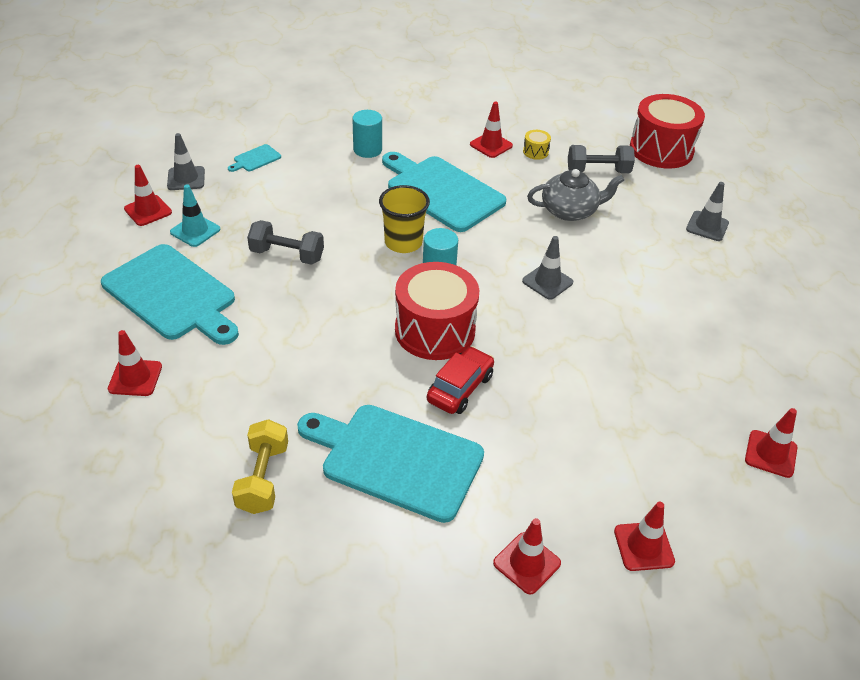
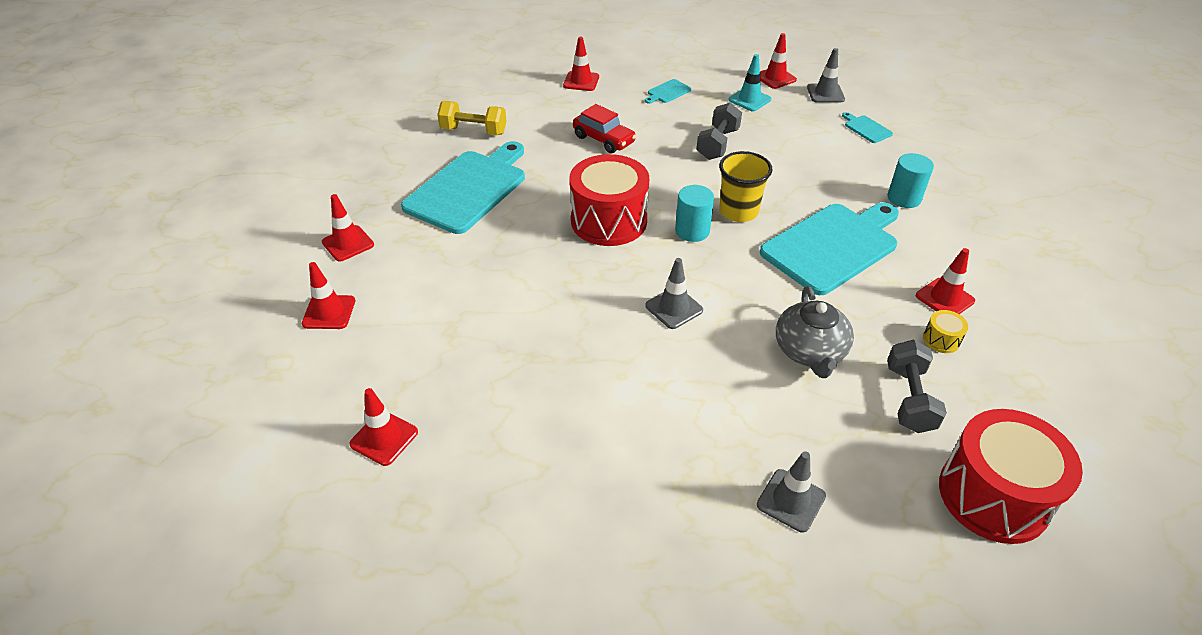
camera: 100 degrees right, 0 degrees up
(172, 295) = (667, 92): turquoise cutting board -> turquoise cutting board, size x0.40
(460, 388) = (534, 229): red car -> red car (604, 139)

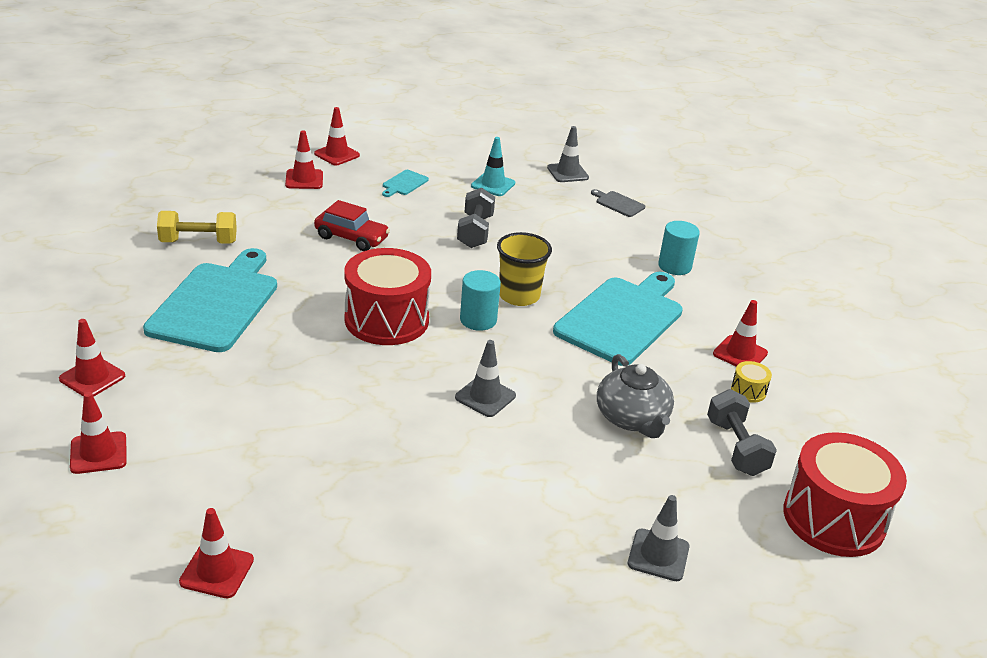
camera: 20 degrees left, 10 degrees down
(775, 78) = (512, 161): red traffic cone -> red traffic cone (337, 154)
(866, 128) = (618, 203): turquoise cutting board -> grey cutting board

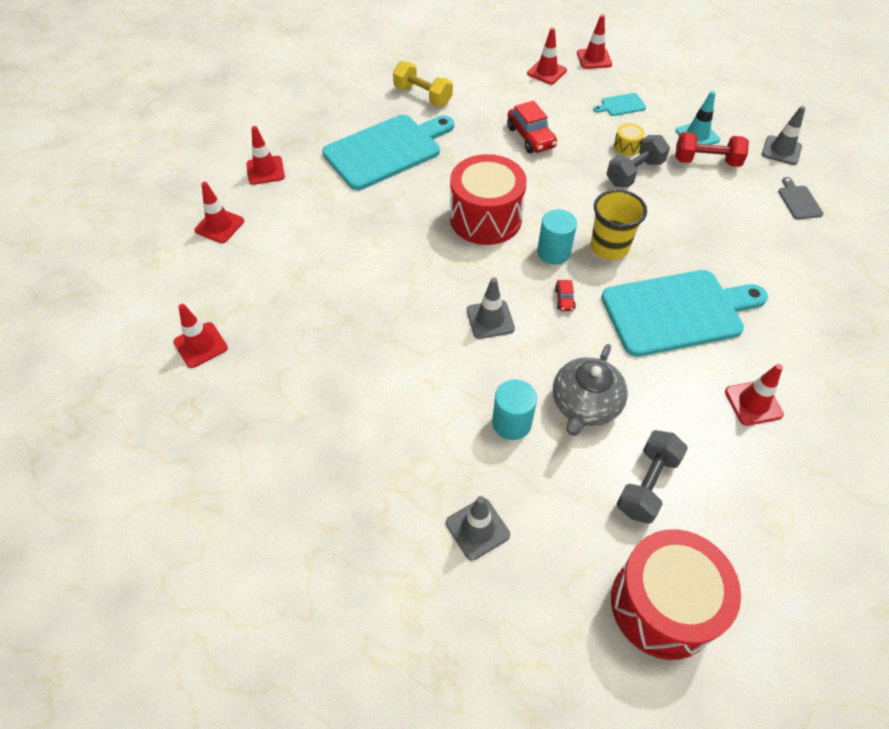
camera: 45 degrees right, 20 degrees up
(521, 201) = (706, 161): none -> red dumbbell
(528, 351) = (564, 299): none -> red car
(674, 266) = (785, 287): turquoise cylinder -> turquoise cylinder (511, 423)
(748, 391) = (719, 442): yellow drum -> yellow drum (626, 147)

